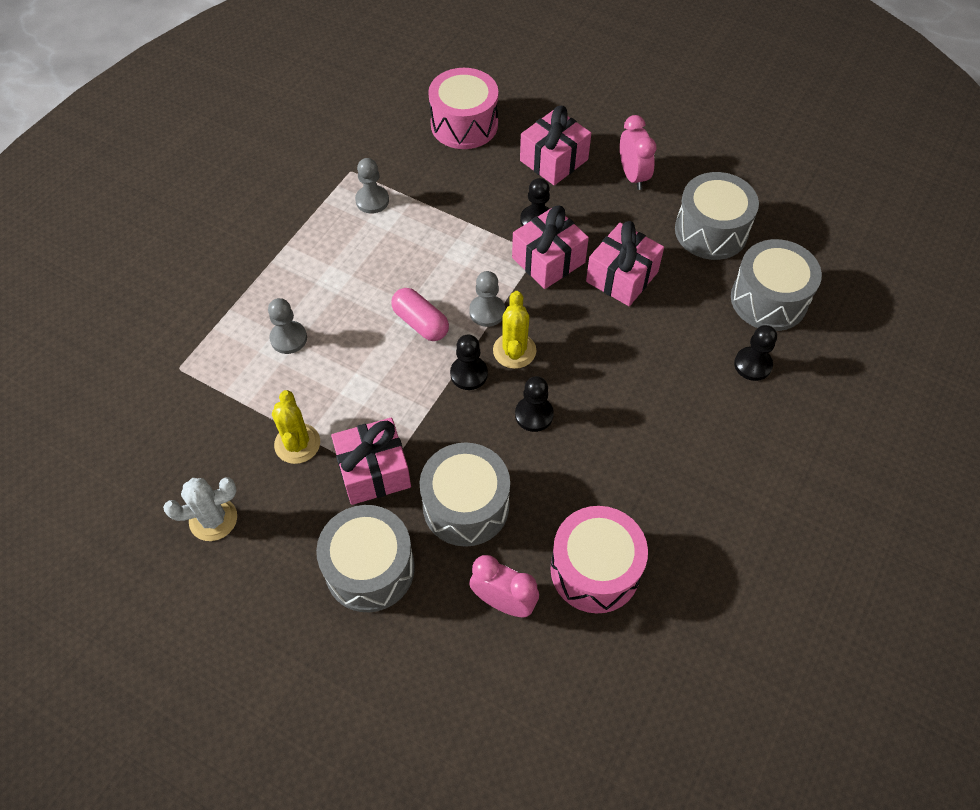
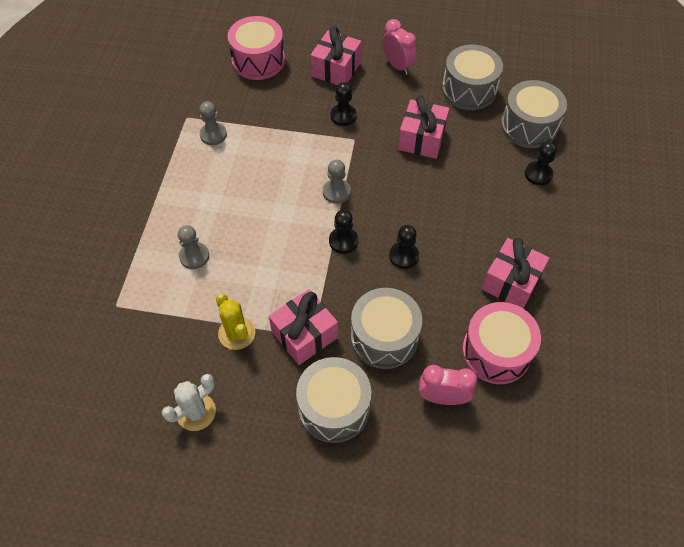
camera: 20 degrees left, 0 degrees up
(420, 323) = (291, 214): pink capsule -> none
(514, 351) = (369, 214): yellow cactus -> none
(548, 260) = (364, 142): pink gift -> pink gift (511, 282)

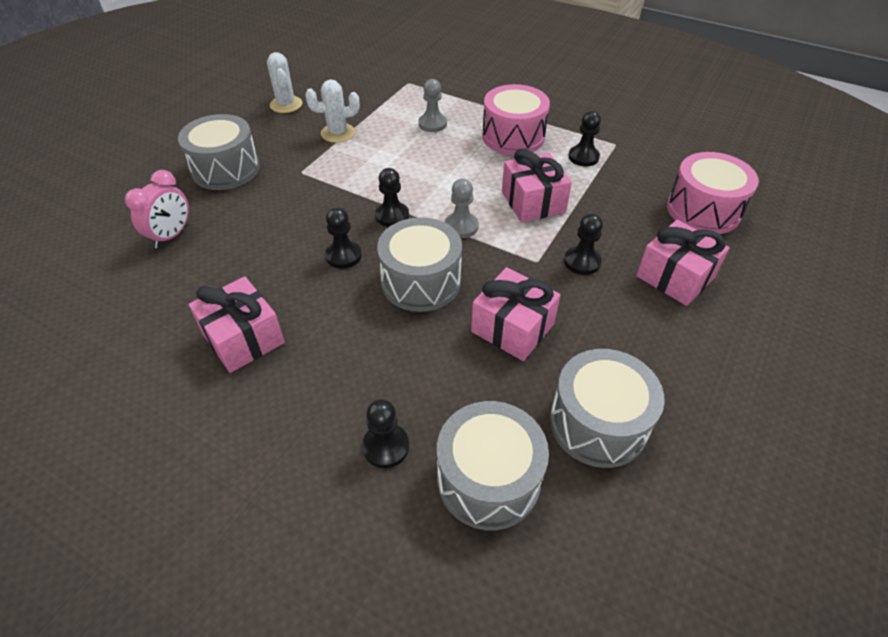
camera: 110 degrees right, 10 degrees down
(213, 135) = (583, 157): grey pawn -> black pawn
(237, 333) = (338, 133): yellow cactus -> white cactus
(304, 334) = (306, 168): pink gift -> pink gift (533, 202)
(384, 337) = (263, 215): grey drum -> grey drum (421, 281)
(397, 66) = (672, 347): pink clock -> none
(496, 352) = (177, 291): pink drum -> pink drum (513, 137)

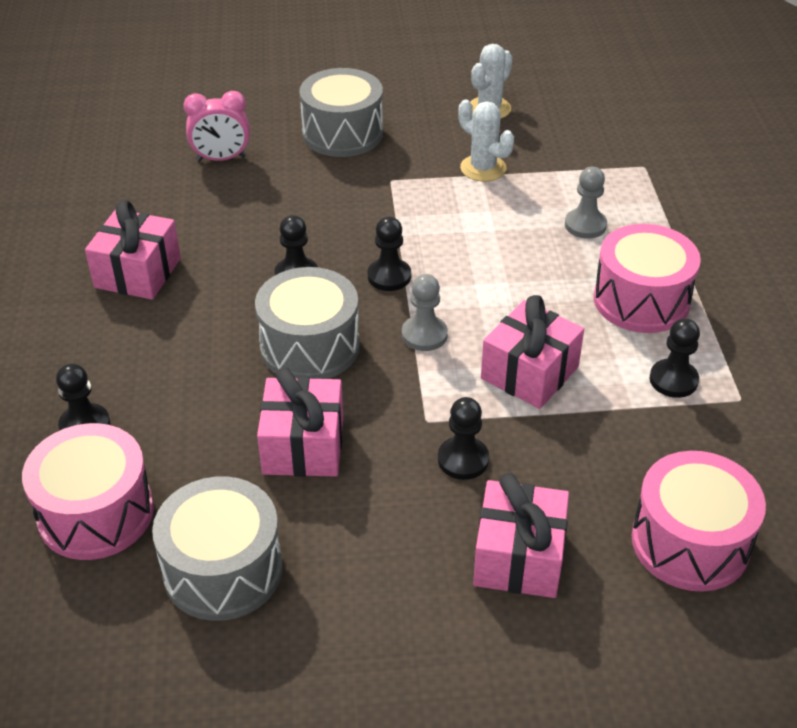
camera: 55 degrees right, 5 degrees down
(488, 479) = (96, 513): grey drum -> pink drum

